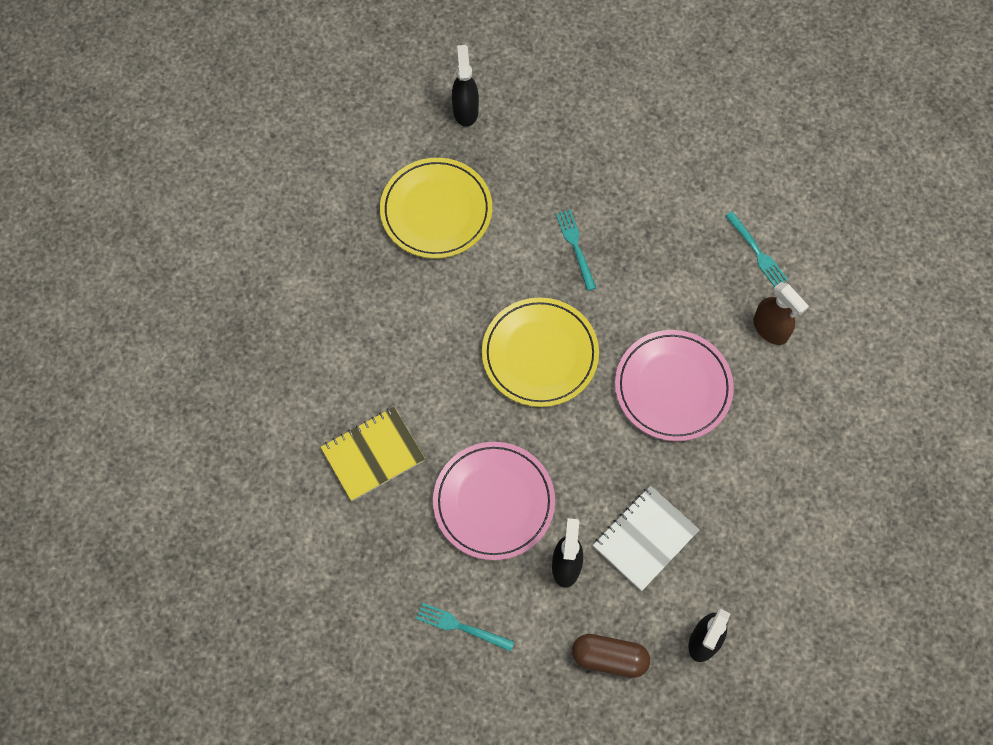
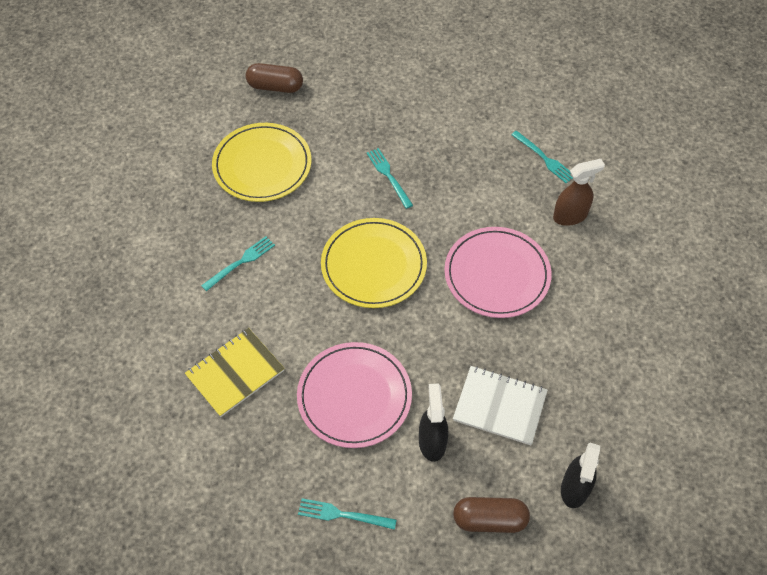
camera: 10 degrees left, 10 degrees down
(396, 327) = (241, 262): none -> turquoise fork
(465, 110) = (275, 86): black spray bottle -> brown capsule
(645, 538) = (500, 406): white notebook -> white notebook turned 75 degrees clockwise
(770, 329) = (570, 216): brown spray bottle -> brown spray bottle turned 60 degrees counterclockwise

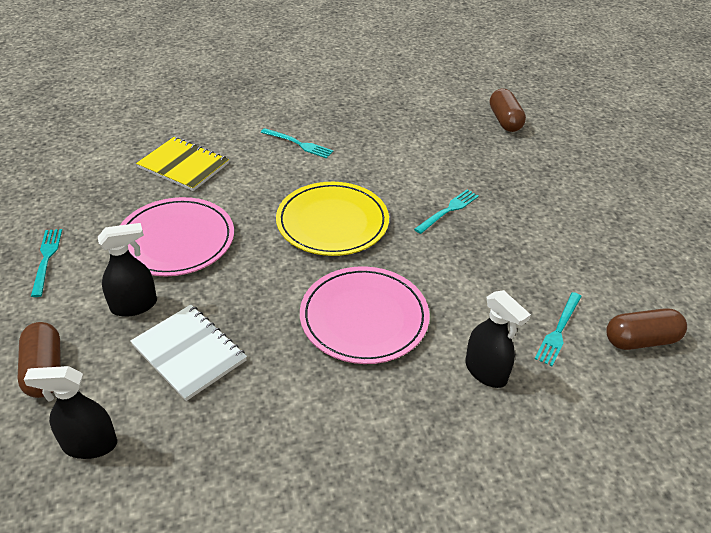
camera: 70 degrees right, 15 degrees down
(262, 165) = (410, 133): yellow plate -> none
(500, 406) = (189, 353): white notebook -> white notebook turned 45 degrees counterclockwise
(566, 116) = (641, 340): none -> brown capsule
(570, 216) = (486, 372): brown spray bottle -> black spray bottle

